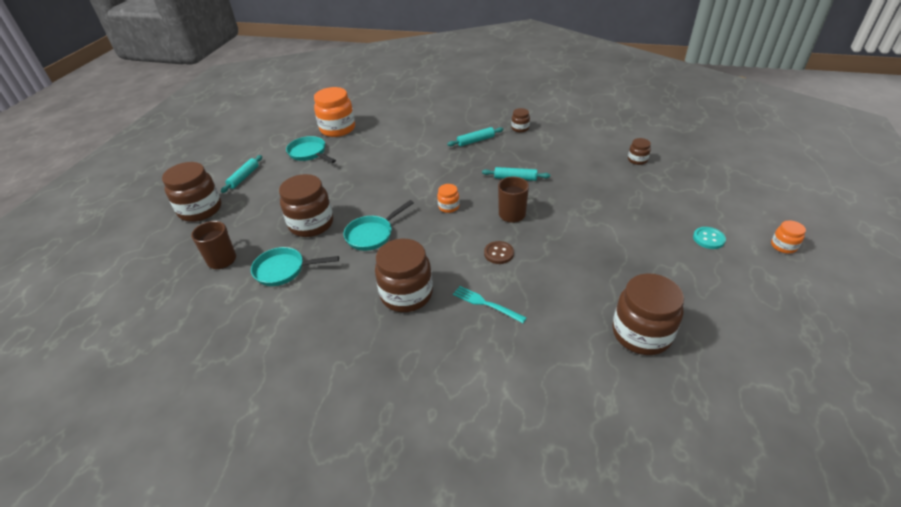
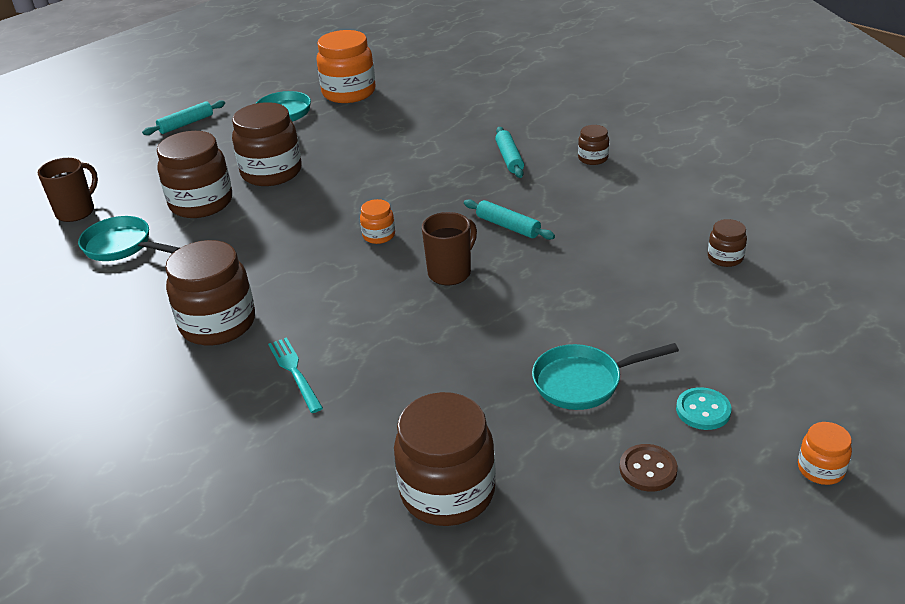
camera: 30 degrees right, 5 degrees down
(200, 210) = (108, 148): brown jar -> brown jar (271, 172)
(372, 234) = (254, 239): turquoise pan -> turquoise pan (583, 382)
(475, 141) = (509, 158): turquoise rolling pin -> turquoise rolling pin turned 75 degrees clockwise
(498, 253) = (377, 317): brown button -> brown button (648, 469)

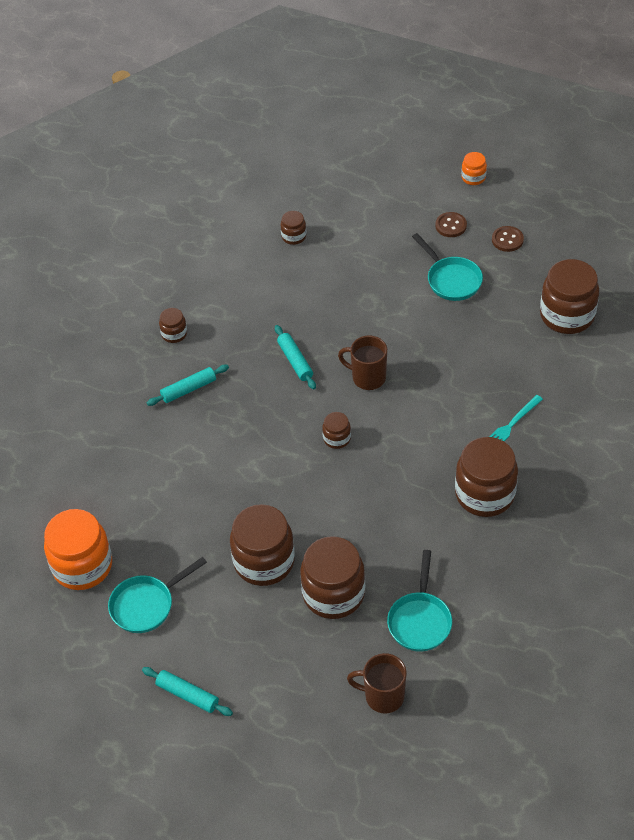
camera: 110 degrees left, 15 degrees up
(379, 235) = (337, 438): orange jar -> brown jar
(508, 226) = (295, 361): turquoise rolling pin -> turquoise rolling pin turned 45 degrees counterclockwise
(703, 410) = (451, 226): turquoise button -> brown button

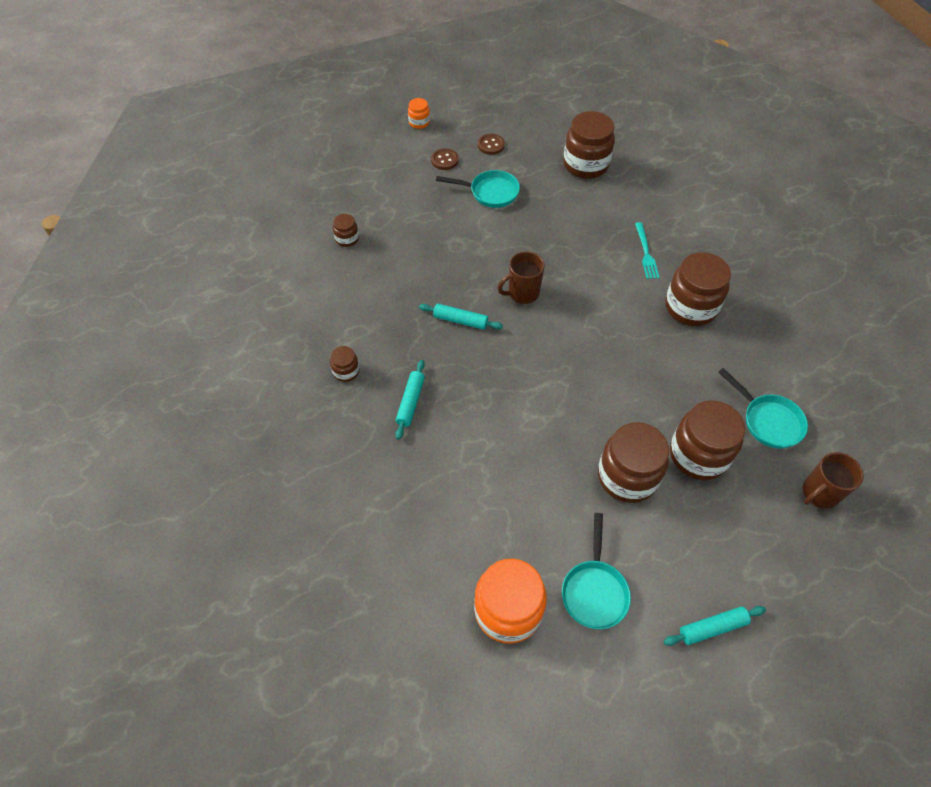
camera: 50 degrees left, 5 degrees up
(337, 438) = (558, 349): brown jar -> none

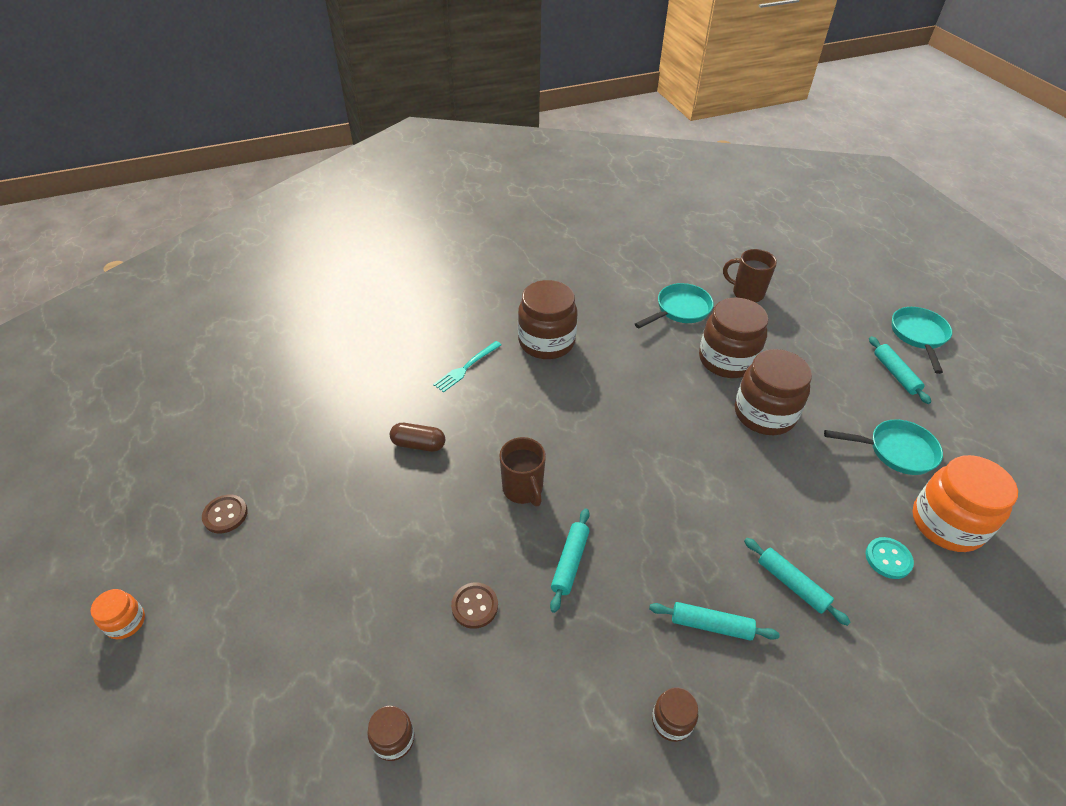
camera: 90 degrees left, 10 degrees down
(444, 160) = (239, 581): brown button -> brown button (474, 606)
(444, 462) = (792, 584): none -> turquoise rolling pin
(468, 544) = (888, 559): none -> turquoise button
(490, 192) = (329, 519): turquoise pan -> turquoise pan (918, 336)
(559, 230) = (418, 444): none -> brown capsule
(585, 164) = (303, 407): brown jar -> none
(646, 253) = (466, 367): turquoise fork -> turquoise fork turned 135 degrees clockwise
(819, 493) = (747, 293): brown mug -> brown mug turned 150 degrees clockwise

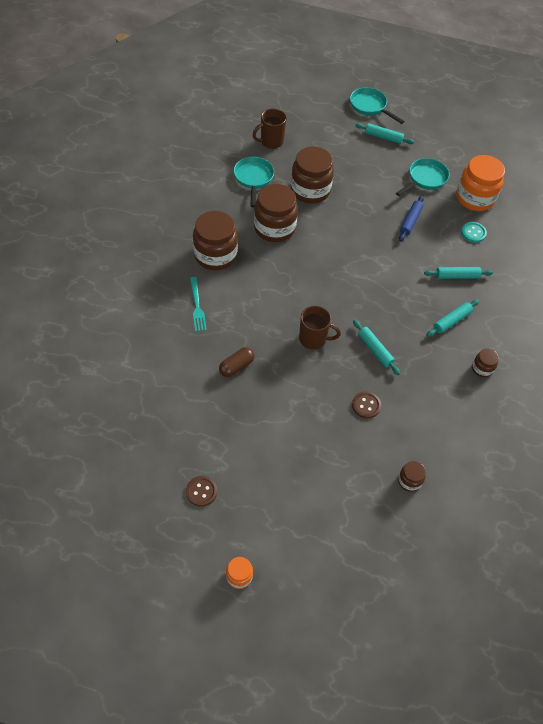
camera: 55 degrees left, 10 degrees up
(764, 414) = (359, 206): brown jar -> brown jar (274, 228)
(810, 476) = (410, 221): none -> blue rolling pin

